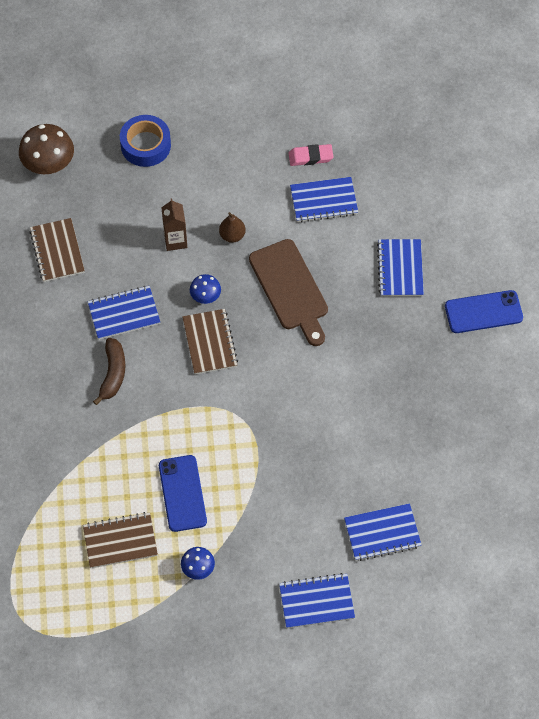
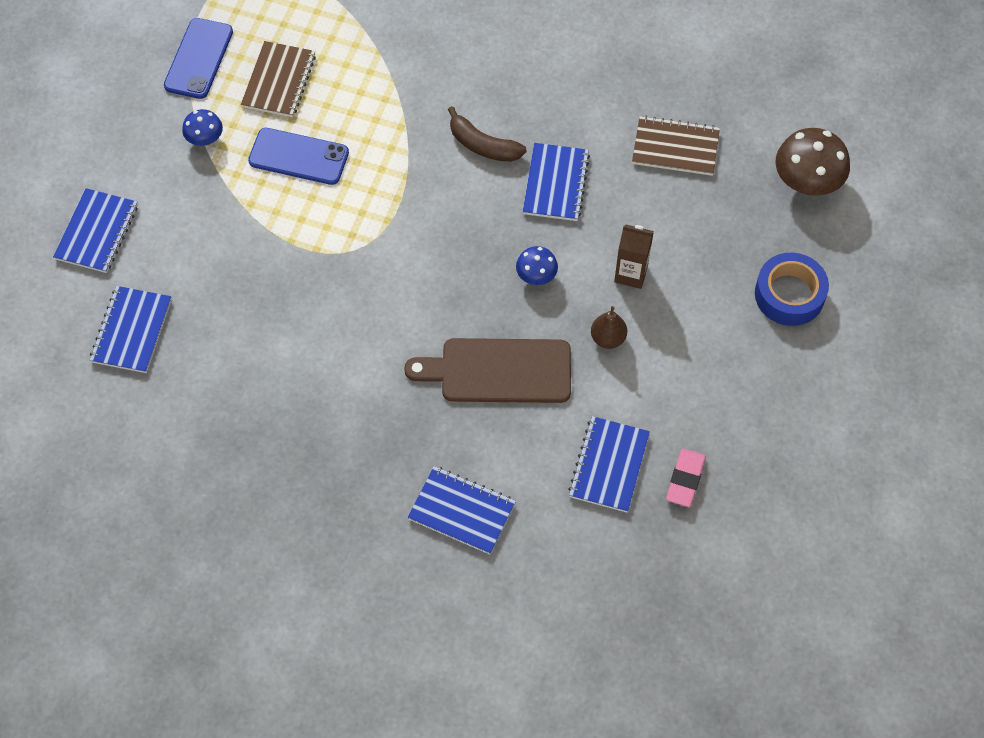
camera: 115 degrees right, 0 degrees up
(209, 343) = (471, 255): brown notebook -> none
(483, 312) = (347, 583): blue phone -> blue phone (198, 59)

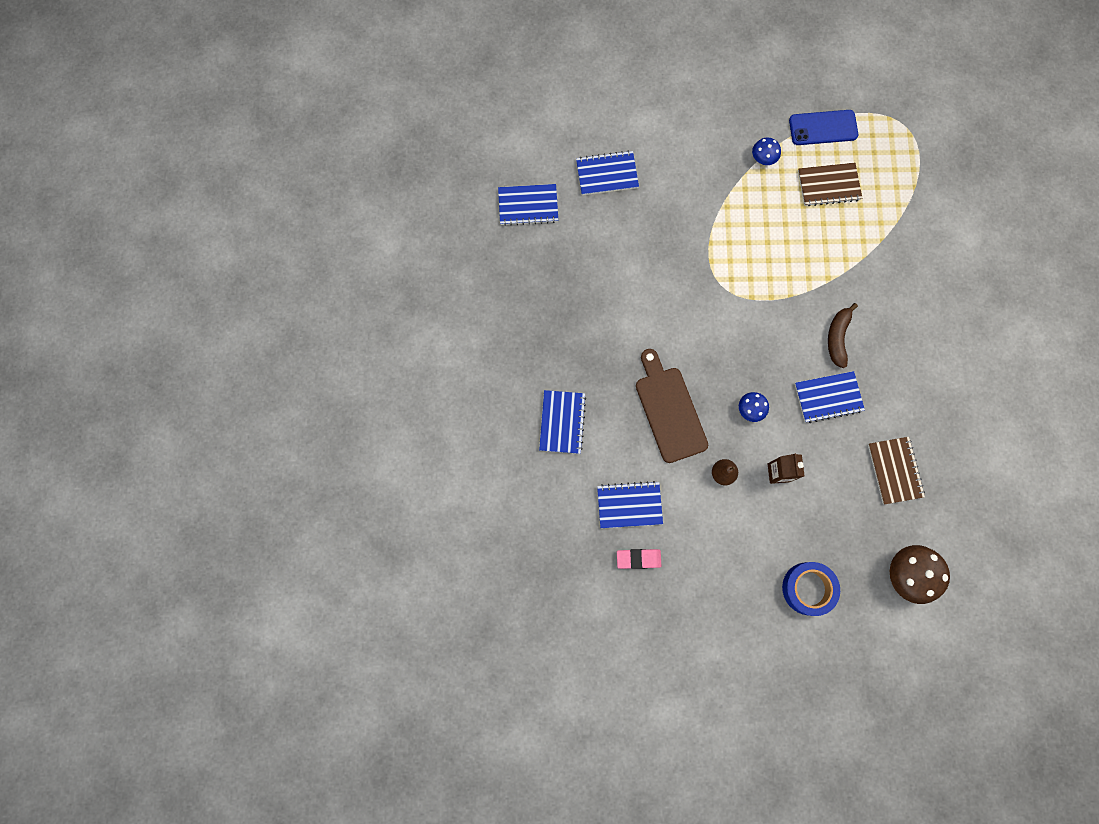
camera: 70 degrees right, 15 degrees up
(97, 232) = (666, 123): blue notebook -> blue notebook (528, 205)
(298, 157) = (775, 222): blue phone -> none

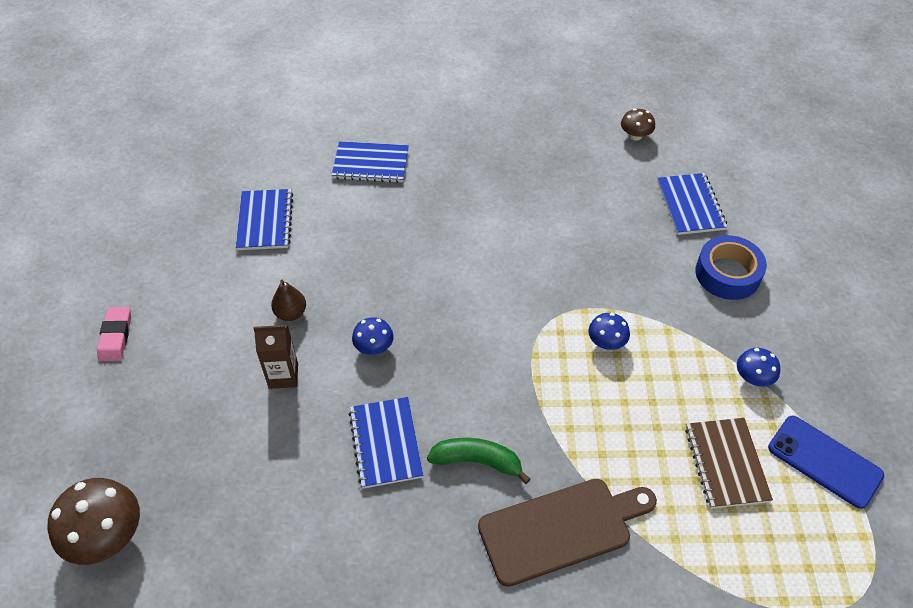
camera: 90 degrees right, 25 degrees down
(528, 205) = (635, 136): blue notebook -> brown mushroom
(638, 559) = (200, 228): pink eraser -> pink eraser (115, 336)
(669, 410) = (379, 261): brown cutting board -> brown cutting board (561, 529)
(739, 248) = (606, 342): none -> blue mushroom
(808, 588) = (120, 403): blue tape -> blue tape (727, 274)
(823, 128) = (824, 461): blue phone -> blue phone turned 45 degrees counterclockwise
(837, 337) = (477, 461): brown banana -> green banana
(894, 470) = (266, 529): brown notebook -> none

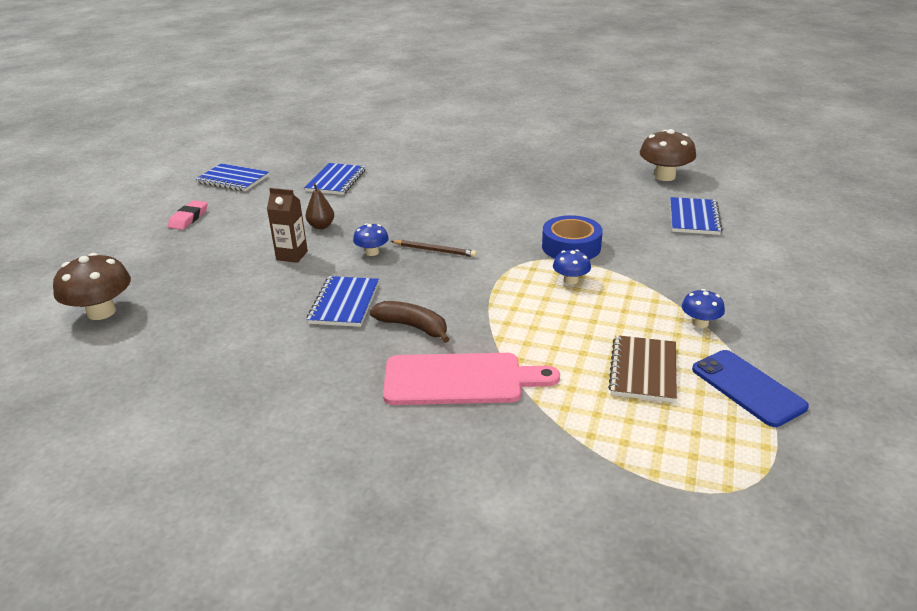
camera: 20 degrees right, 20 degrees down
(371, 164) = (435, 164): blue notebook -> blue notebook (233, 179)
(442, 327) = (434, 250): none -> brown pencil
(477, 461) = (413, 327): green banana -> brown banana
(561, 529) = (460, 380): brown cutting board -> pink cutting board
(635, 136) = (664, 176): brown mushroom -> brown mushroom, size x1.81
(727, 274) = (708, 259): blue tape -> blue tape (571, 247)

